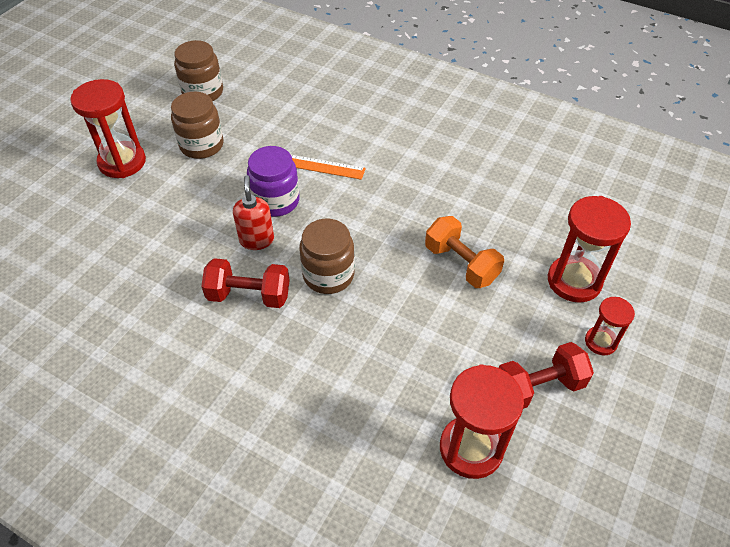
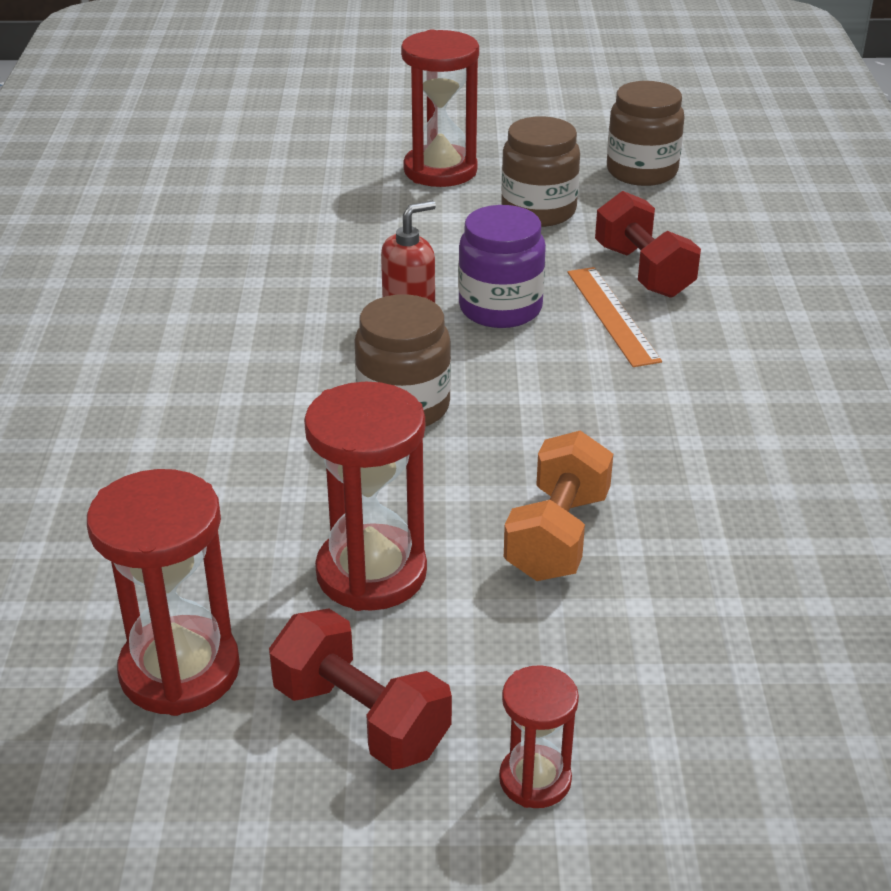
camera: 60 degrees right, 15 degrees down
(249, 295) = (304, 352): red dumbbell -> red dumbbell (643, 271)
(574, 281) = (656, 697): red hourglass -> red hourglass (371, 573)

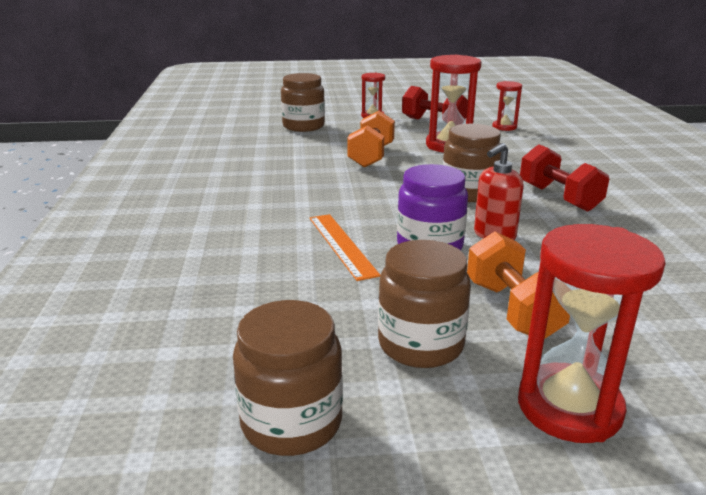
camera: 175 degrees right, 10 degrees down
(180, 670) = (504, 127): red hourglass -> red hourglass, size x0.56
(441, 234) = (512, 309): none -> orange dumbbell
(643, 271) = (311, 280): red dumbbell -> red dumbbell (558, 197)
(738, 713) = (303, 126): none -> brown jar

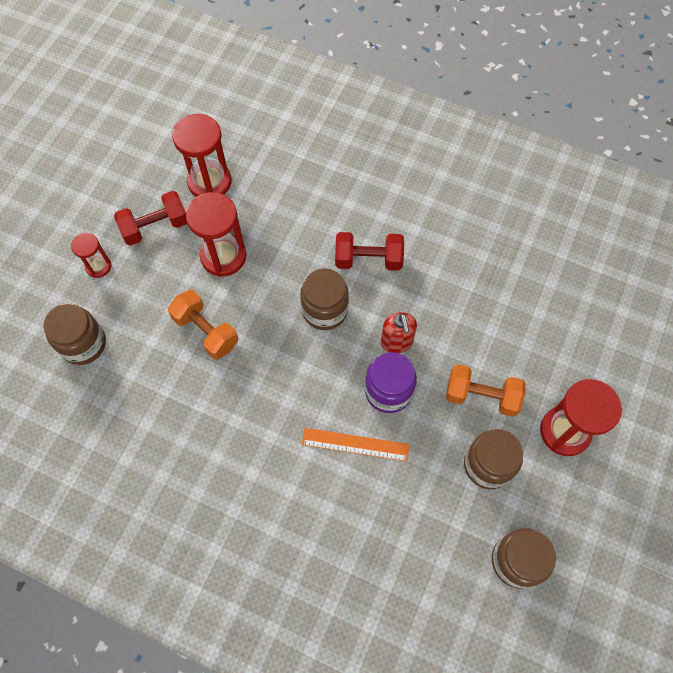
camera: 60 degrees left, 40 degrees up
(504, 127) = (209, 182): red hourglass -> red hourglass, size x1.80

